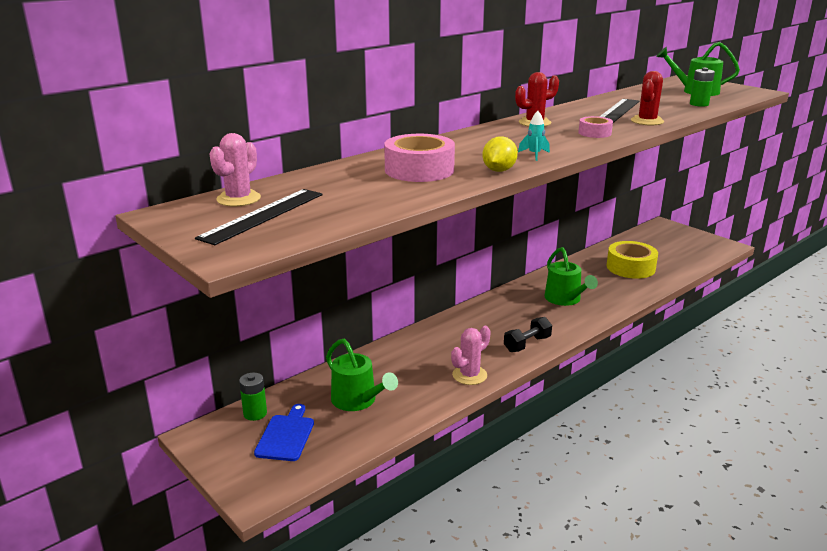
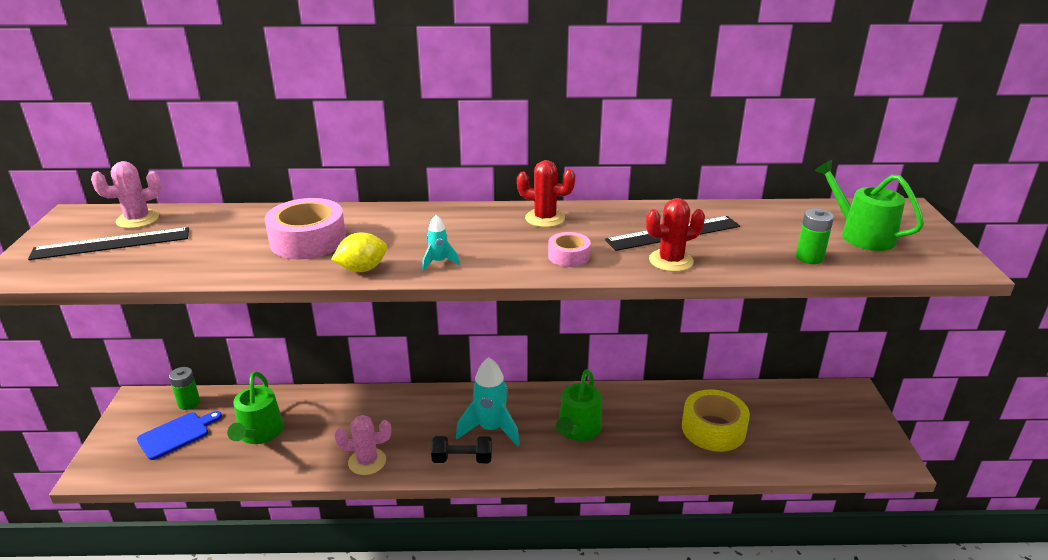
camera: 40 degrees right, 5 degrees up
(515, 322) = (490, 429): none -> turquoise rocket

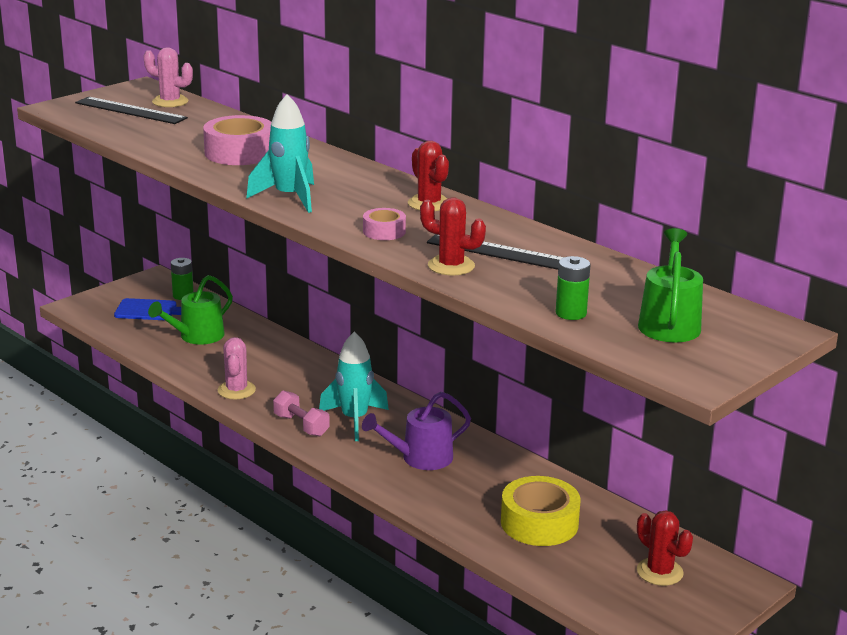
camera: 45 degrees right, 5 degrees down
(362, 269) = (235, 182): yellow lemon -> none
(367, 461) = (236, 390): pink cactus -> pink cactus turned 45 degrees clockwise
(439, 262) = (289, 198): turquoise rocket -> turquoise rocket, size x2.09
(462, 459) = (301, 425): black dumbbell -> pink dumbbell
(578, 430) = (421, 458): green watering can -> purple watering can
(814, 416) = (659, 572): none -> red cactus

